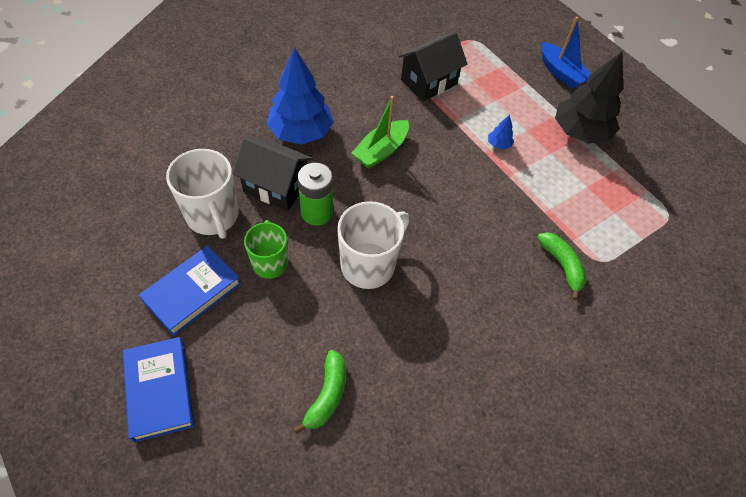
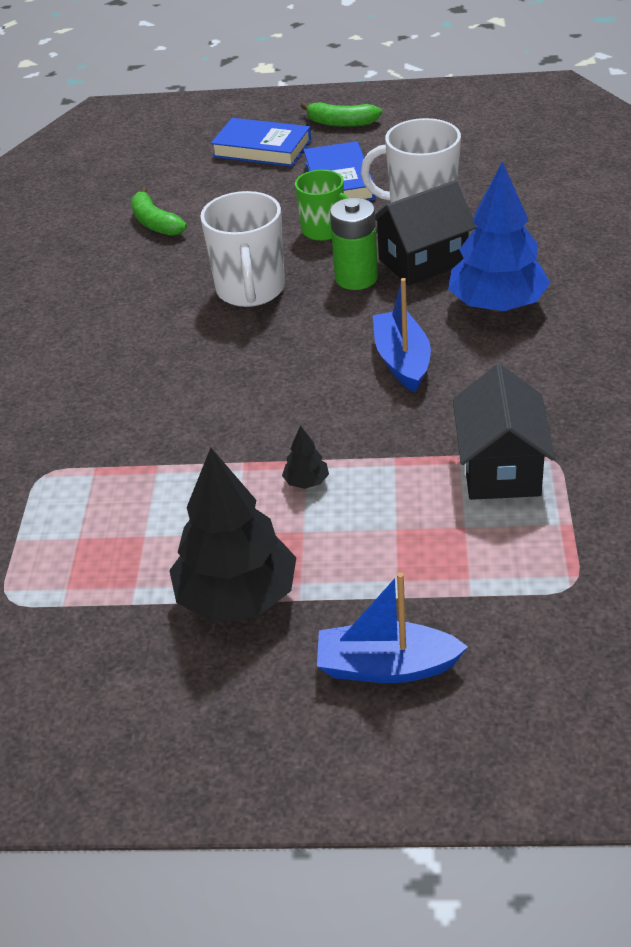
camera: 135 degrees right, 15 degrees down
(381, 151) = (402, 361): green boat -> blue boat
(498, 144) = (306, 482): blue tree -> black tree
(562, 265) = (79, 435): green banana -> green banana (341, 123)

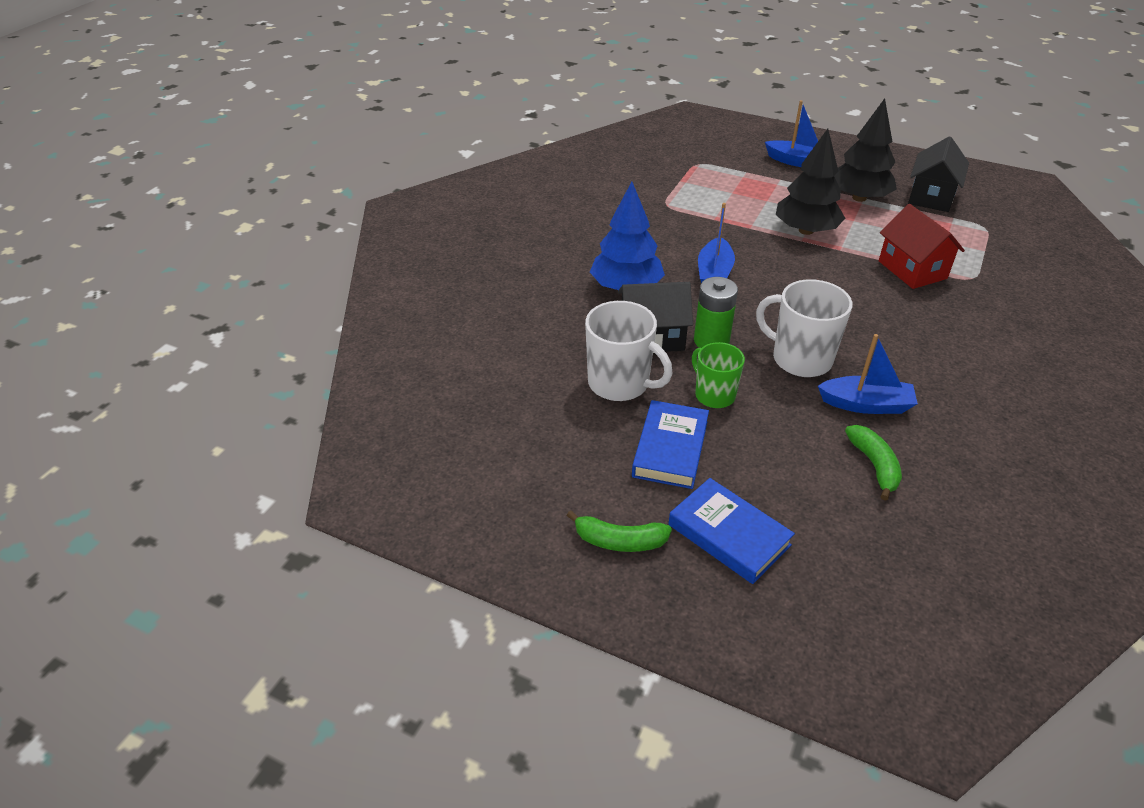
camera: 160 degrees left, 0 degrees up
(130, 460) = (912, 270): none -> red house
(170, 268) = (866, 404): none -> blue boat
(250, 290) = (800, 359): white mug -> white mug turned 75 degrees counterclockwise
(306, 482) = (806, 230): black tree -> black tree, size x2.46
(341, 123) = (619, 541): green banana -> green banana turned 150 degrees clockwise
(500, 468) = (696, 208): black house -> black house (931, 197)

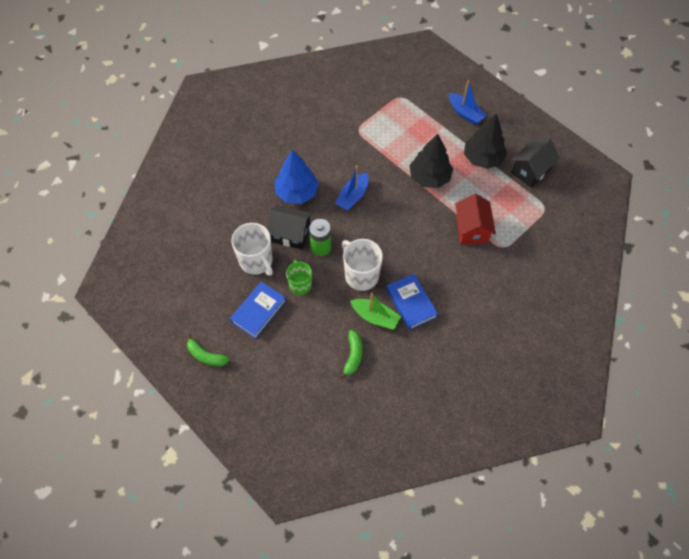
camera: 20 degrees right, 20 degrees up
(729, 535) = (257, 370): blue book -> blue book (411, 303)
(866, 404) = (375, 317): blue boat -> green boat

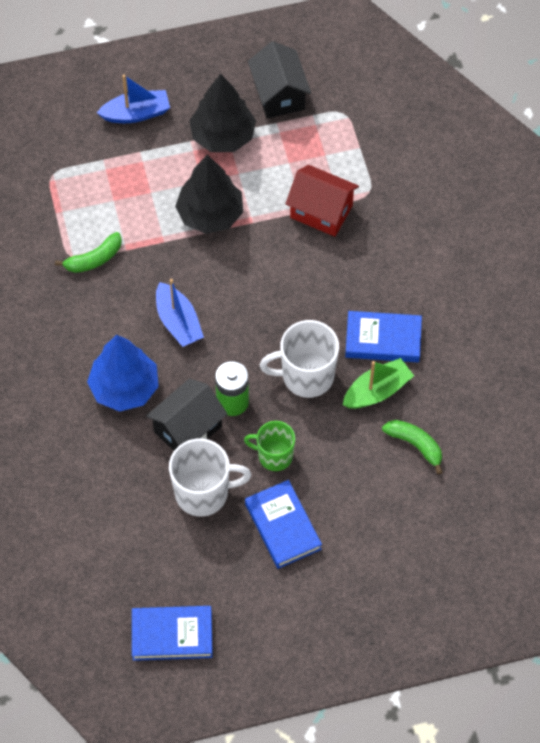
camera: 60 degrees left, 0 degrees up
(162, 290) = (172, 635): none -> blue book
(206, 356) = (309, 623): green banana -> green banana (94, 259)

